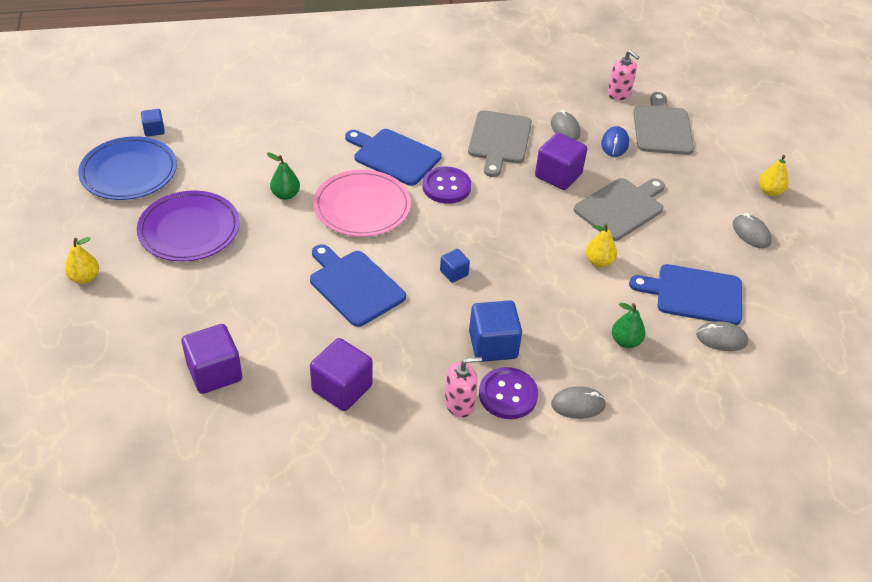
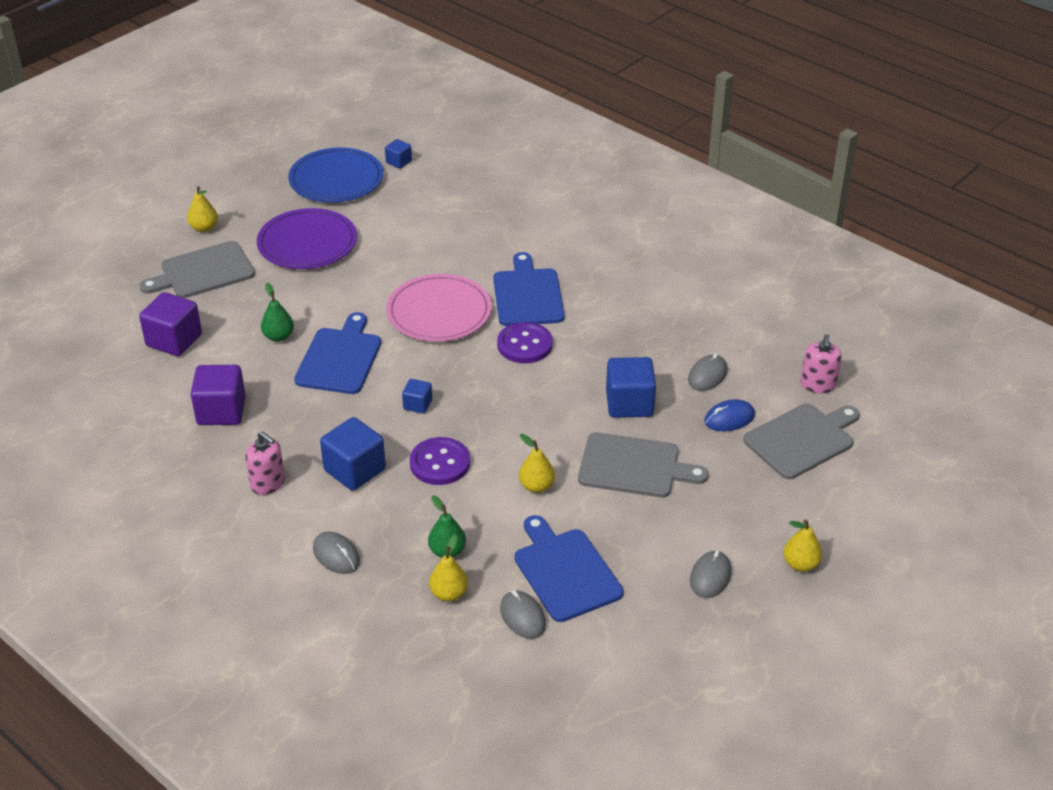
camera: 55 degrees right, 5 degrees down
(285, 195) = (404, 266): green pear -> green pear (278, 336)
(499, 140) = (632, 343): grey cutting board -> grey cutting board (203, 272)
(508, 395) = (305, 507): purple button -> purple button (440, 463)
(558, 175) = (629, 404): purple cube -> blue cube
(669, 363) = (449, 593): none -> yellow pear

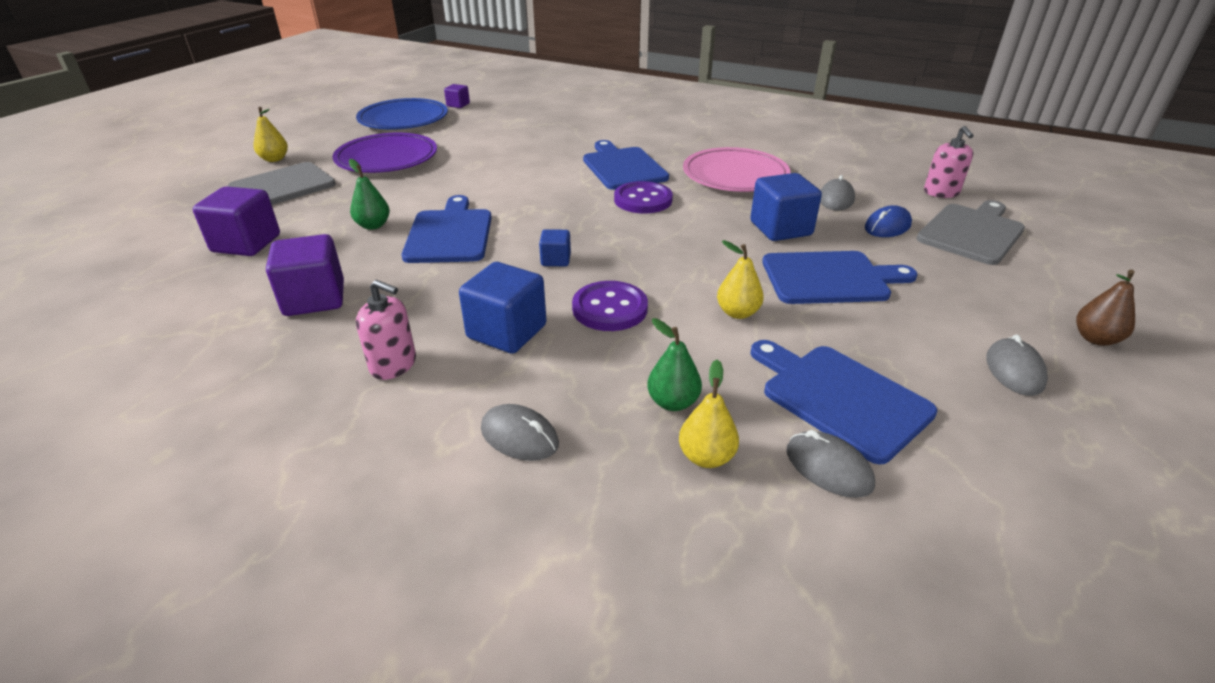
camera: 15 degrees left, 5 degrees down
(399, 162) = (458, 105): blue cube -> purple cube
(439, 312) = (542, 188): pink plate -> pink plate (735, 175)
(634, 466) = (830, 278): grey cutting board -> blue cutting board
(800, 564) = (1095, 339): yellow pear -> brown pear

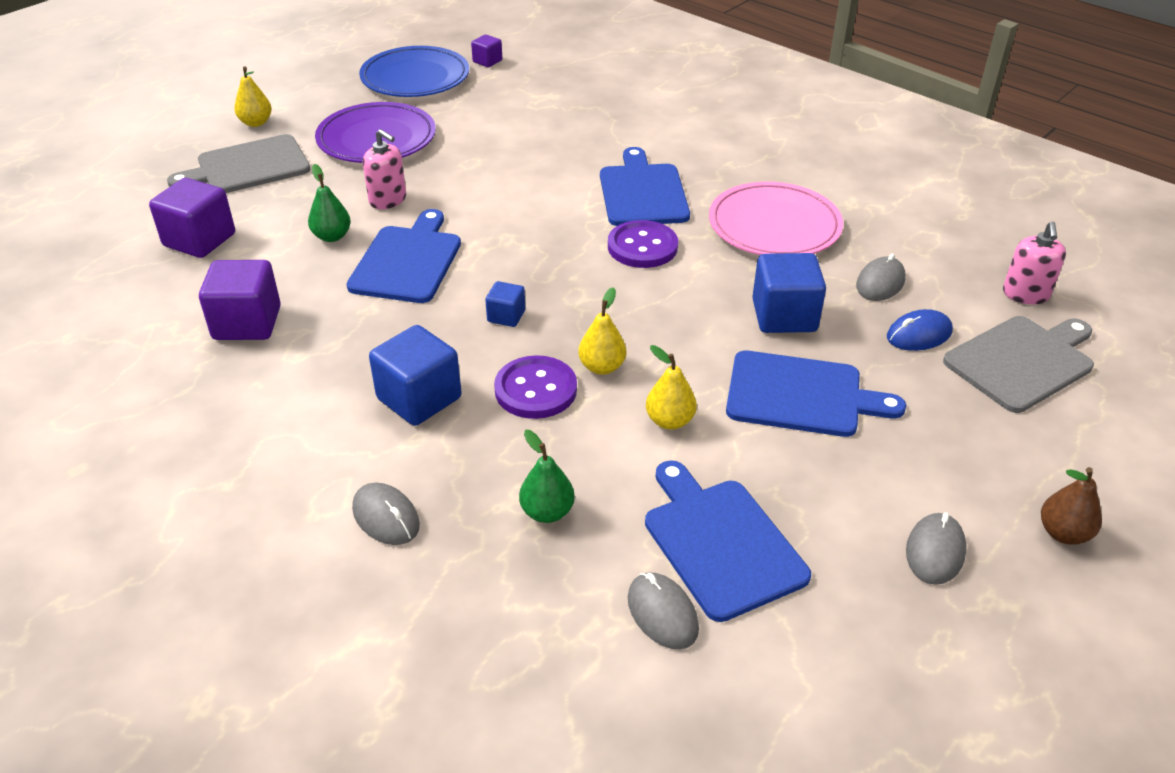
camera: 15 degrees right, 5 degrees up
(393, 365) = (298, 415): pink soap dispenser -> pink soap dispenser (388, 200)
(706, 457) = (550, 576): yellow pear -> yellow pear (602, 367)

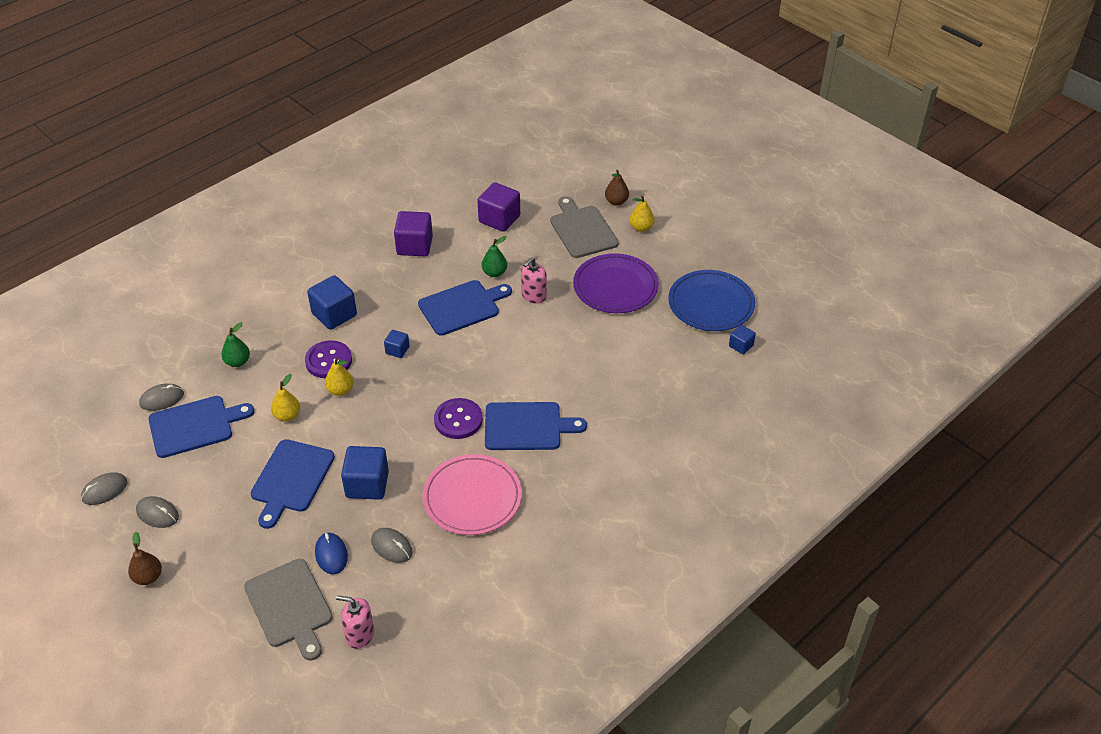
camera: 95 degrees right, 5 degrees up
(191, 142) = (616, 202): none -> brown pear
(386, 517) = (253, 305): grey mouse -> grey mouse (104, 490)
(408, 261) = (462, 307): blue cutting board -> blue cutting board turned 45 degrees counterclockwise
(487, 61) = (741, 346): purple cube -> blue cube

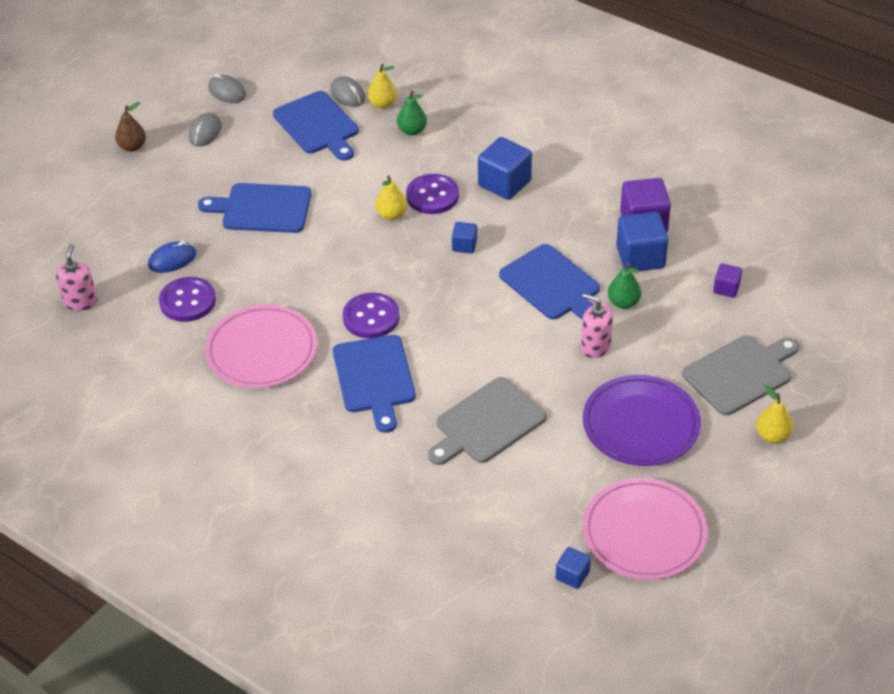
camera: 80 degrees right, 0 degrees up
(287, 416) = (346, 185): yellow pear -> yellow pear (382, 104)
(290, 607) = (108, 246): grey cutting board -> grey cutting board (487, 423)
(367, 484) = (265, 265): blue cube -> blue cube (640, 257)
(391, 547) = (187, 301): grey mouse -> purple button
(499, 219) = (726, 288): purple cube -> purple cube, size x0.53
(616, 202) = (816, 401): brown pear -> none
(711, 304) = (644, 532): blue plate -> pink plate

